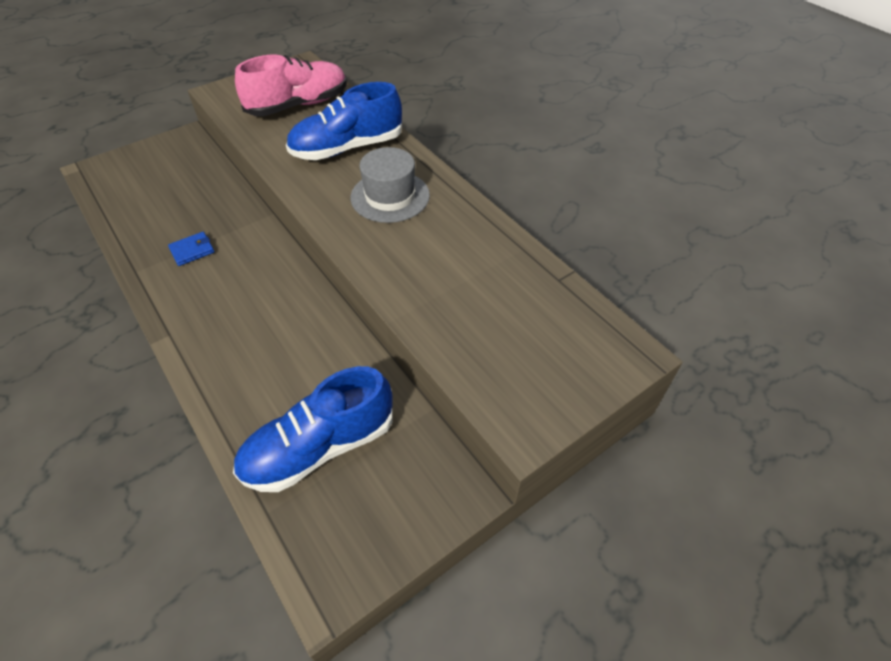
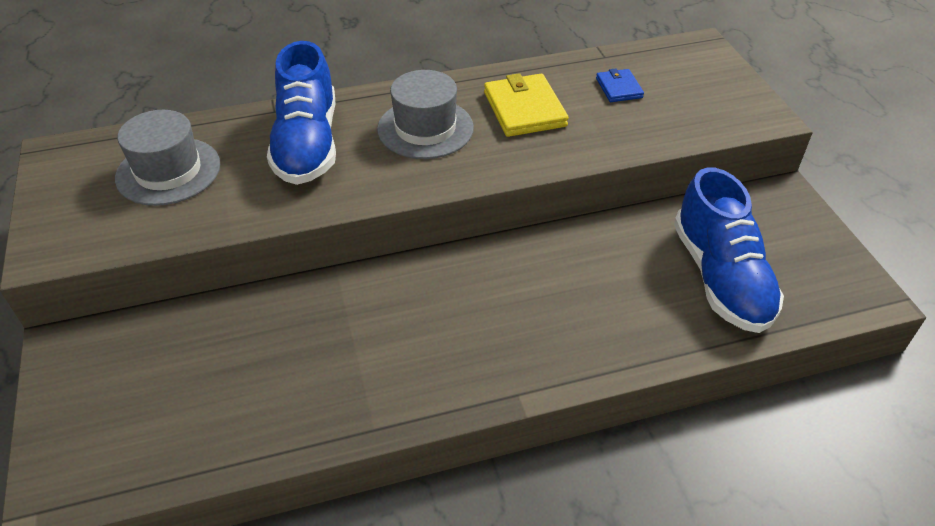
camera: 70 degrees left, 5 degrees down
(192, 250) = (364, 358): blue wallet -> blue wallet (619, 88)
(298, 105) = (168, 171): pink shoe -> grey hat
(443, 244) = (524, 109): none -> yellow wallet

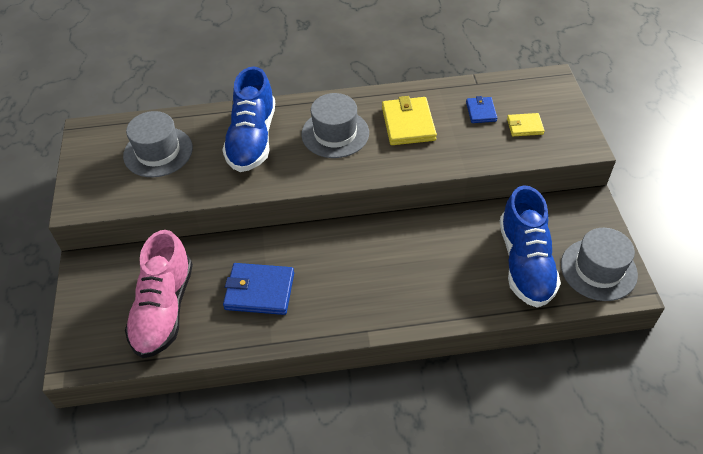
camera: 10 degrees right, 5 degrees up
(197, 397) = (164, 309): none -> pink shoe
(344, 354) = (259, 291): none -> blue wallet
(681, 101) = (525, 126): none -> yellow wallet
(822, 276) = (598, 269): none -> grey hat

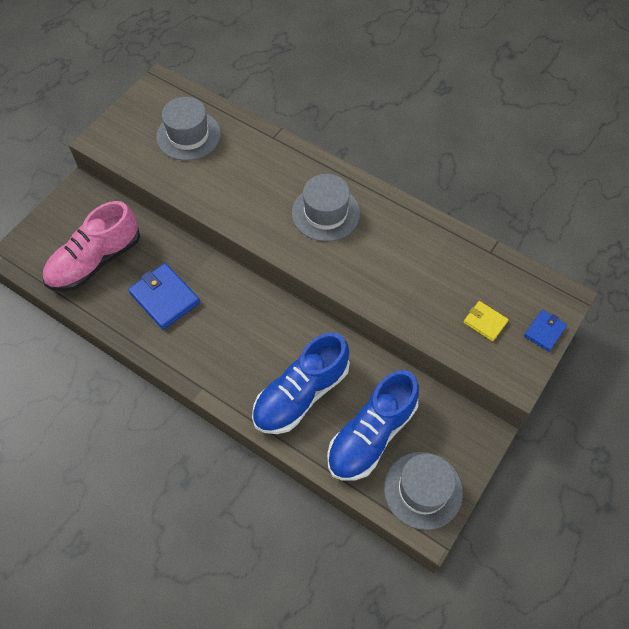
camera: 40 degrees right, 10 degrees up
(252, 139) = (261, 172): blue shoe -> blue shoe (301, 394)
(408, 124) = (391, 247): yellow wallet -> none
(481, 111) = (463, 280): blue wallet -> blue wallet (544, 331)

